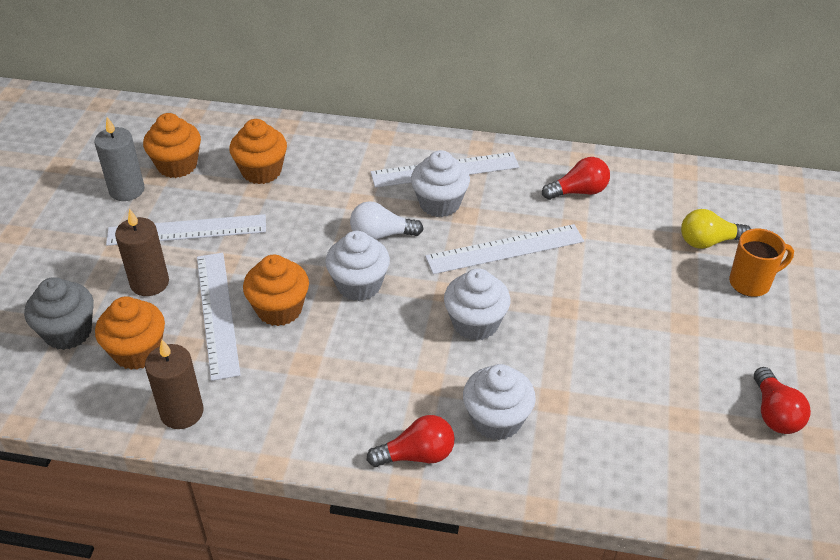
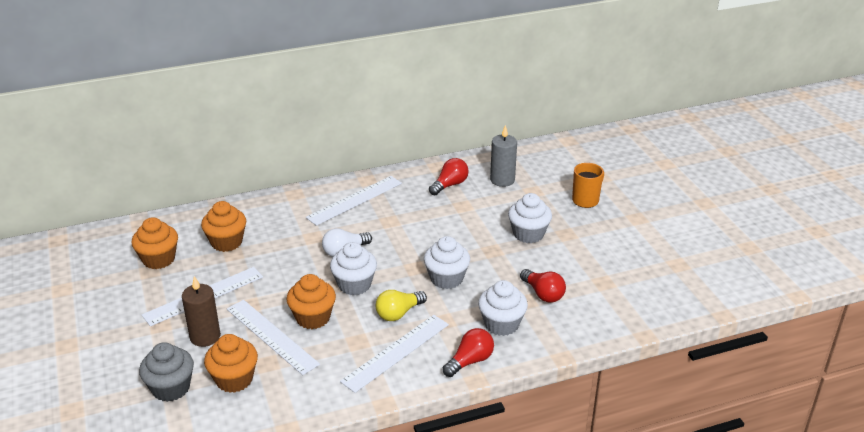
camera: 30 degrees left, 10 degrees down
(127, 190) = (133, 287): grey candle -> grey candle (502, 180)
(182, 412) = (298, 400): brown candle -> none
(439, 203) = (367, 220): white cupcake -> white cupcake (528, 234)
(505, 249) = (430, 232): white ruler -> white ruler (395, 352)
(708, 242) = (546, 187): yellow light bulb -> yellow light bulb (398, 313)
(774, 413) = (647, 261): red light bulb -> red light bulb (543, 294)

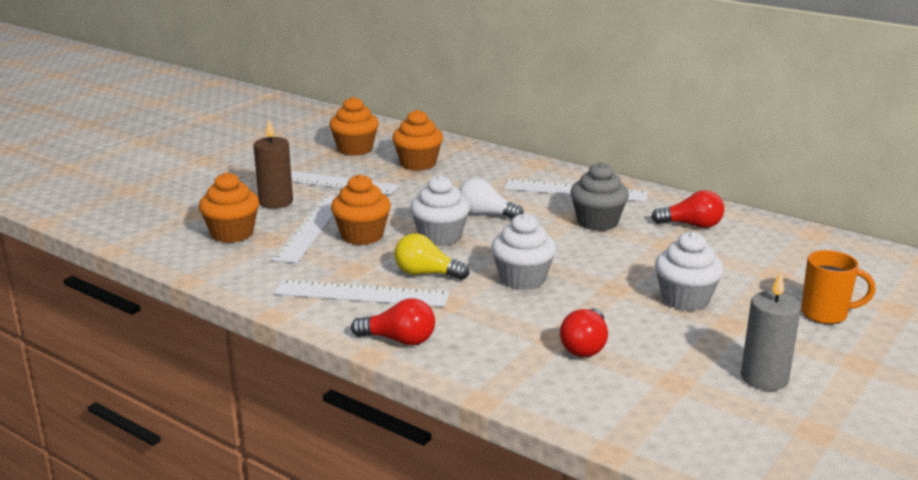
camera: 55 degrees right, 10 degrees down
(171, 388) = (193, 213): grey cupcake -> grey cupcake (597, 222)
(501, 324) = (489, 338): white cupcake -> none
(502, 180) = (759, 250): grey candle -> grey candle (764, 378)

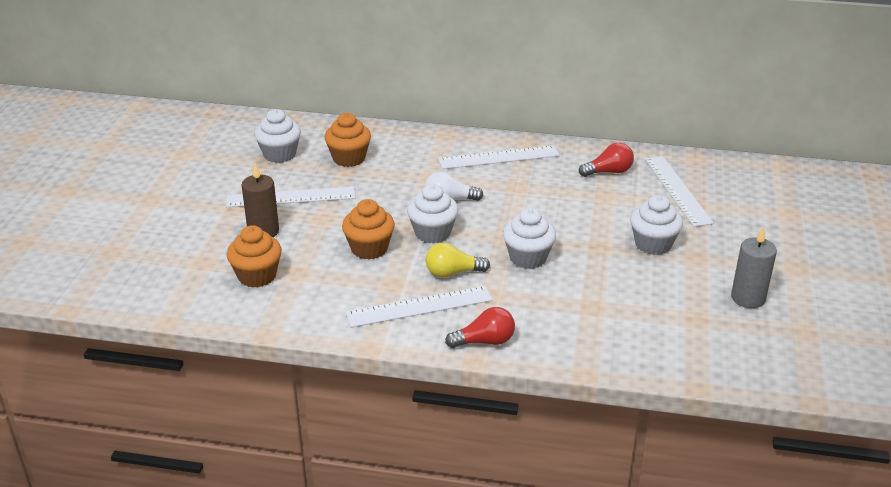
camera: 25 degrees left, 10 degrees up
(311, 228) = (319, 251): white ruler -> white ruler (677, 190)
(355, 149) = (279, 154): orange cupcake -> white cupcake
(585, 346) = (618, 306): red light bulb -> none
(597, 222) = (539, 186): grey cupcake -> none
(826, 314) = (750, 231): orange mug -> none

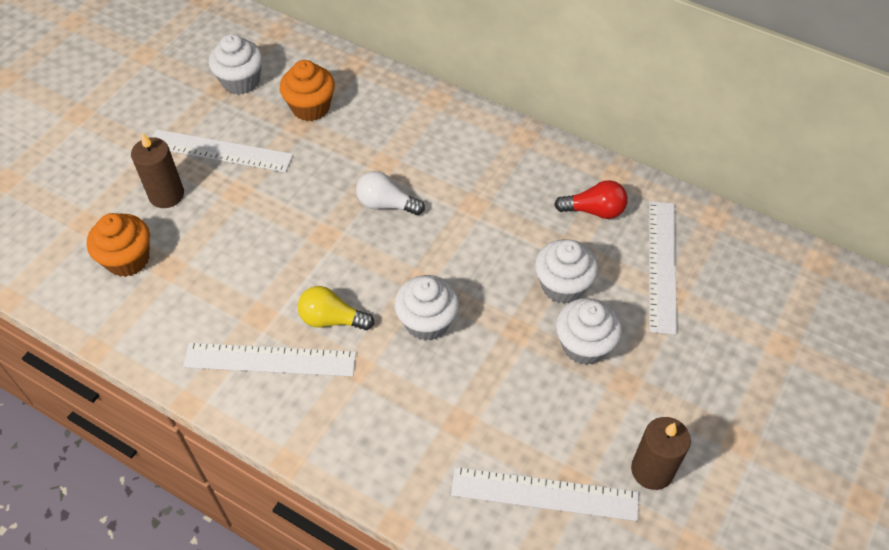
camera: 20 degrees right, 20 degrees up
(369, 248) = (262, 254): orange cupcake -> none
(432, 233) = (342, 250): white cupcake -> white cupcake (562, 285)
(485, 341) = (312, 436): red light bulb -> none
(499, 157) = (477, 151): white ruler -> white ruler (544, 493)
(748, 298) = (652, 470): grey candle -> brown candle

